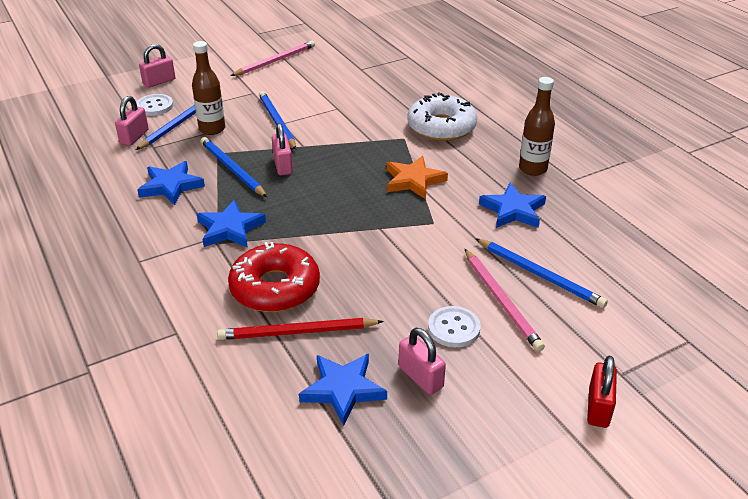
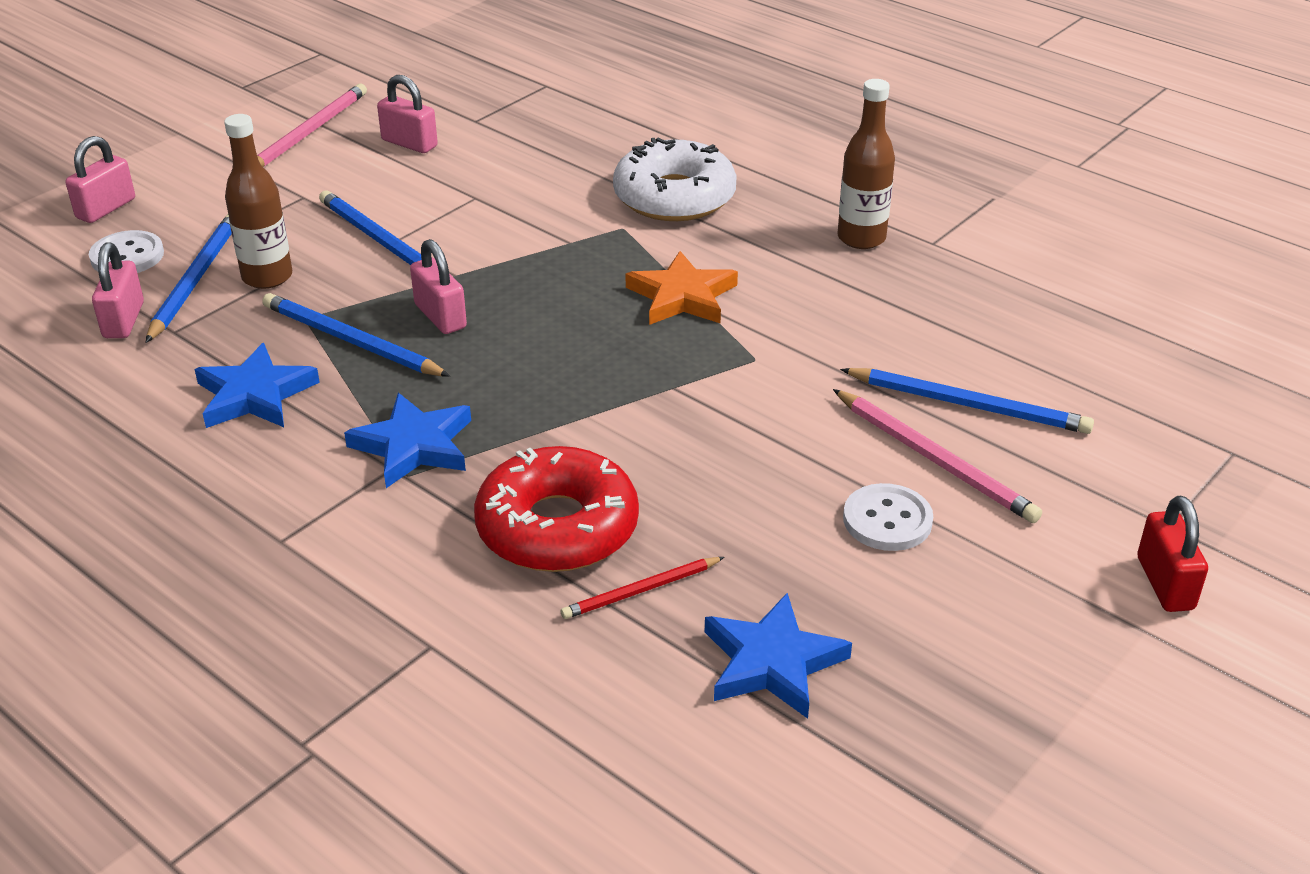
camera: 20 degrees left, 0 degrees up
(297, 332) = (640, 591): red pencil -> red pencil, size x0.62
(420, 377) = (881, 609): pink padlock -> pink padlock (409, 143)
(513, 210) = (869, 311): blue star -> none

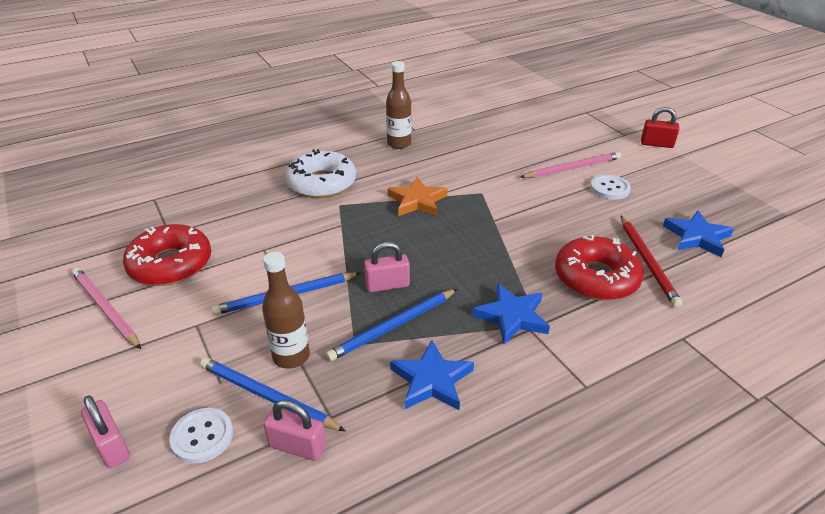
camera: 70 degrees left, 0 degrees up
(409, 143) = (171, 264): pink padlock -> red donut
(640, 591) = (647, 262): red pencil -> red pencil, size x1.62
(969, 405) = (538, 152): blue pencil -> none

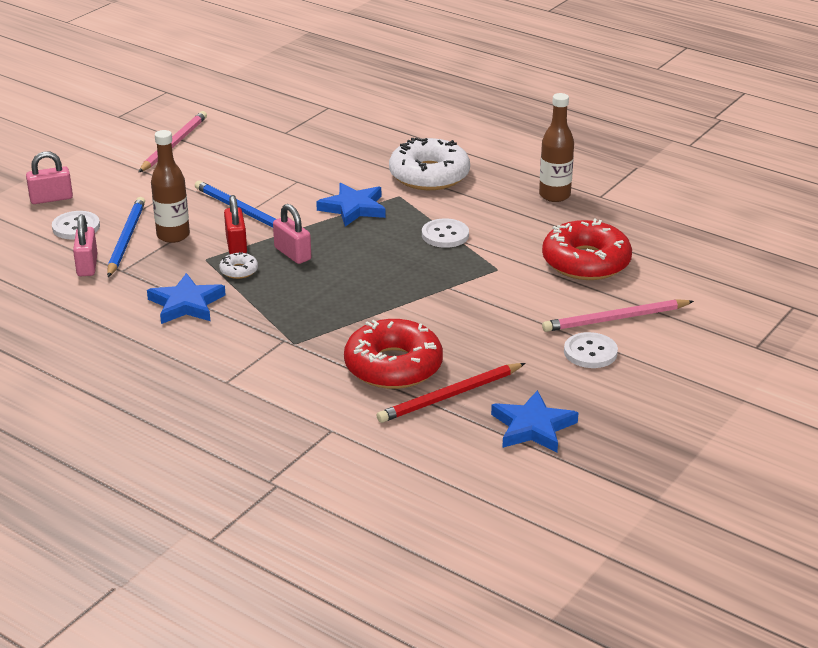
camera: 65 degrees right, 5 degrees down
(111, 446) = (51, 198): pink padlock -> pink padlock turned 45 degrees clockwise
(171, 264) = (244, 149): red donut -> red donut (586, 262)
(393, 326) = (239, 270): blue pencil -> white donut
(417, 201) = (445, 235): orange star -> white button
(512, 316) = (294, 327): blue star -> blue star (353, 208)
(572, 168) = (615, 319): pink pencil -> pink pencil turned 120 degrees clockwise
(656, 144) = (755, 376): red padlock -> red padlock (236, 245)

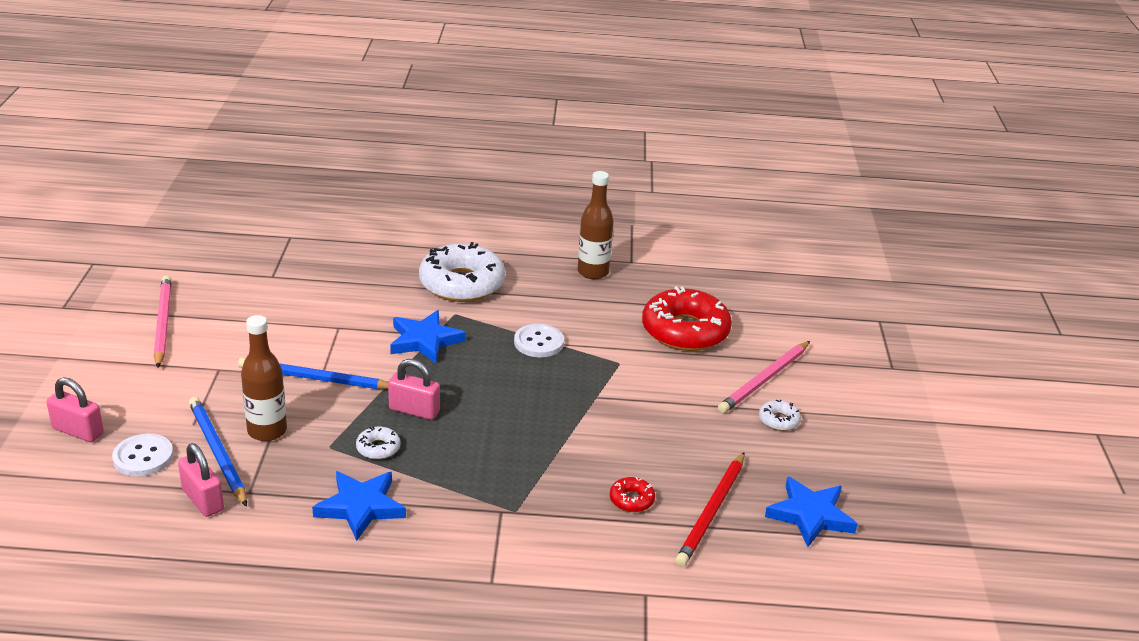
camera: 35 degrees left, 0 degrees up
(51, 198) = (78, 431): pink padlock -> pink padlock turned 75 degrees clockwise
(236, 245) = (347, 420): red padlock -> none
(393, 366) = (631, 500): red donut -> red donut, size x0.43
(590, 352) = (778, 420): white button -> white donut

